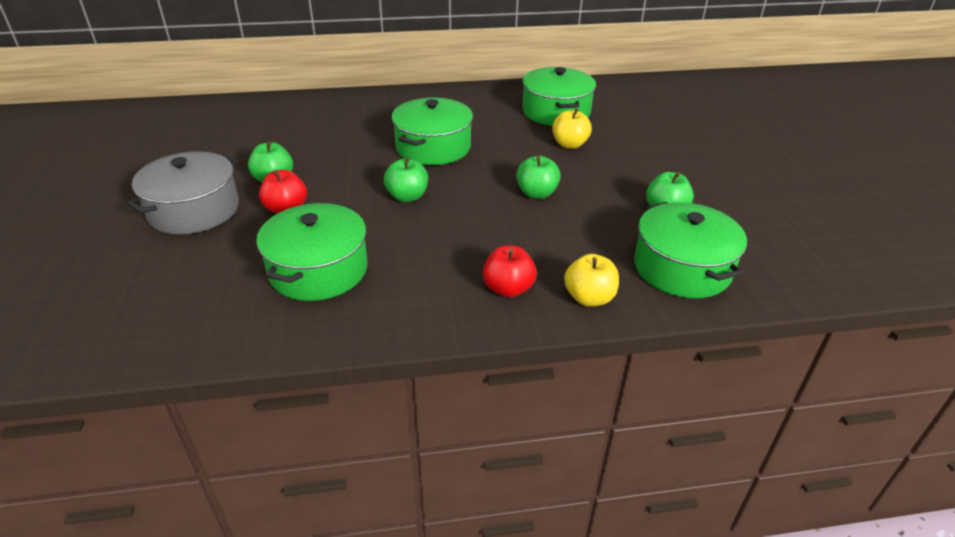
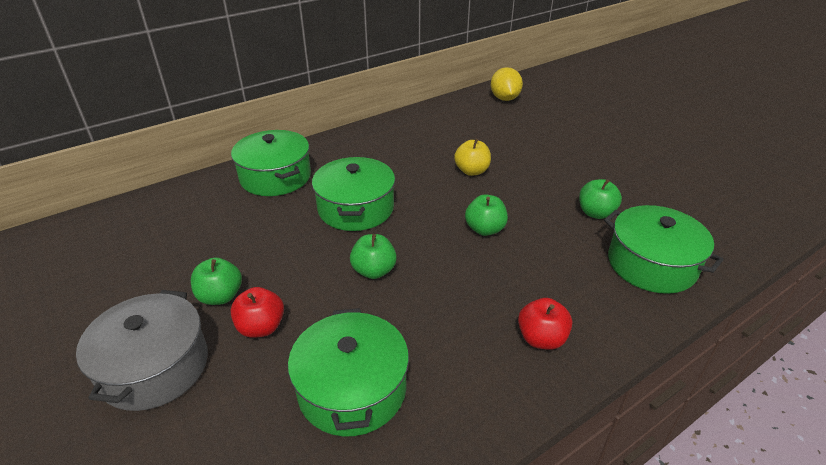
camera: 25 degrees left, 0 degrees up
(556, 112) = (434, 141): green pot -> green pot (275, 177)
(589, 298) = (611, 321): yellow apple -> none
(667, 90) = (504, 98): none -> yellow lemon

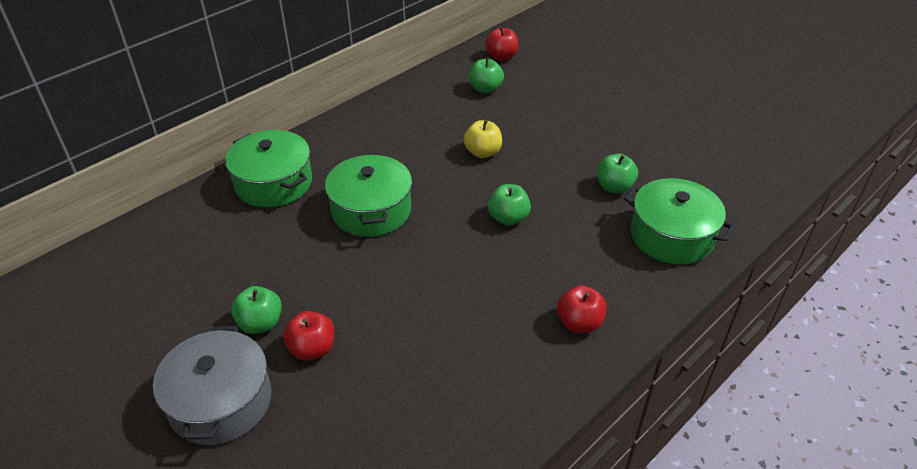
camera: 10 degrees left, 5 degrees up
(352, 389) = (416, 394): green pot -> none
(374, 271) = (407, 277): green apple -> green apple (485, 89)
(504, 98) = (501, 57): yellow lemon -> red apple

